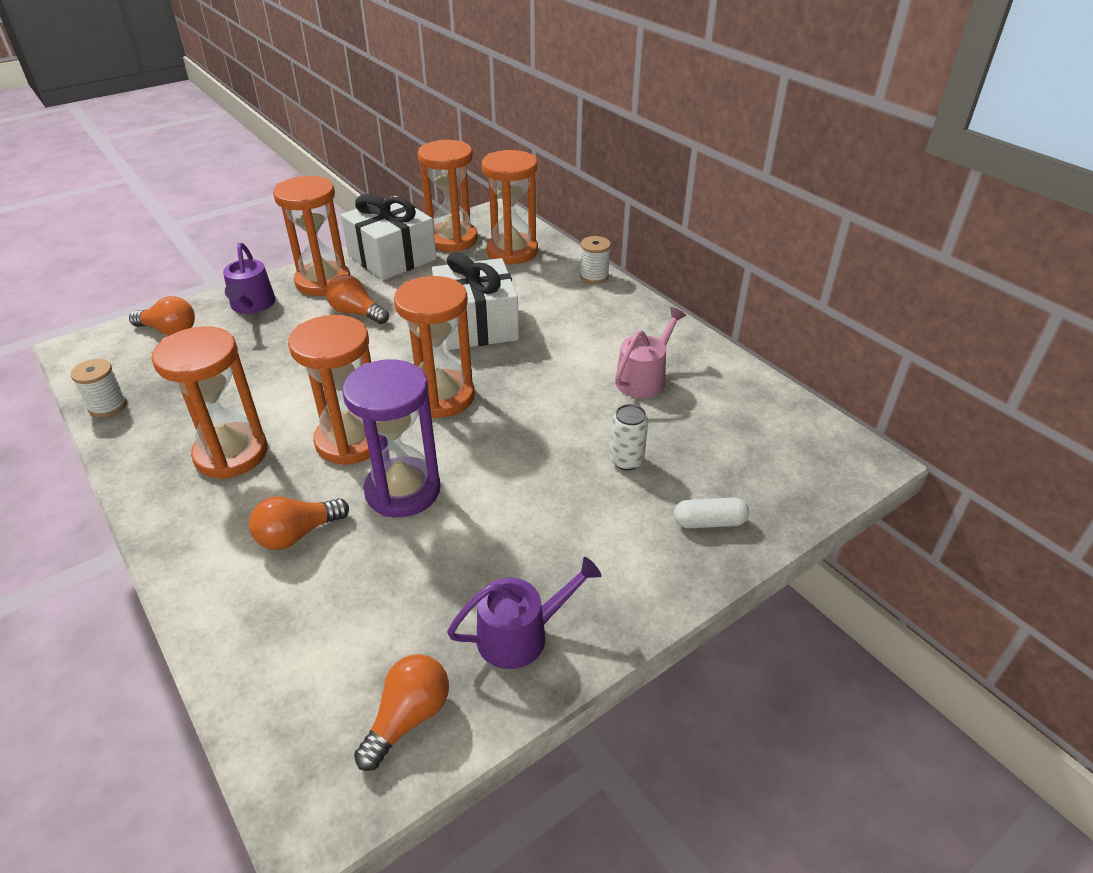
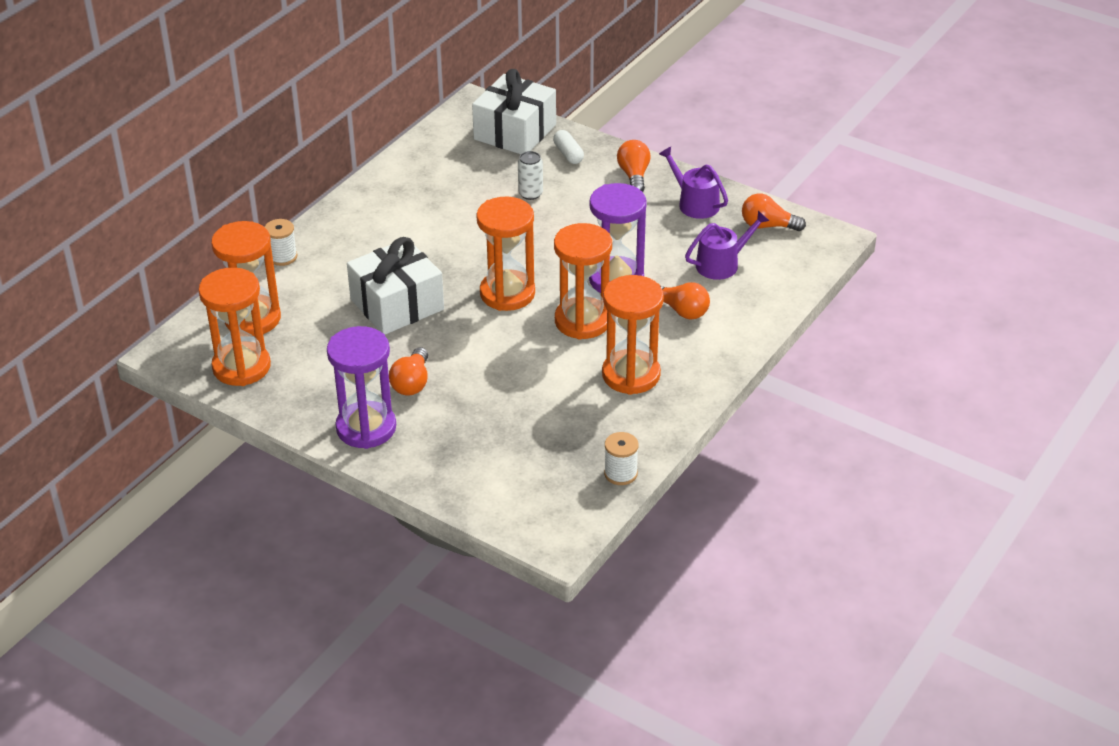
camera: 110 degrees left, 0 degrees up
(169, 331) = (500, 495): orange light bulb -> orange light bulb (634, 175)
(252, 305) = (431, 459): purple watering can -> purple watering can (722, 264)
(323, 282) = (366, 428): orange hourglass -> purple hourglass
(392, 257) = (296, 397): white gift -> white gift (515, 132)
(644, 378) = (431, 202): pink watering can -> none

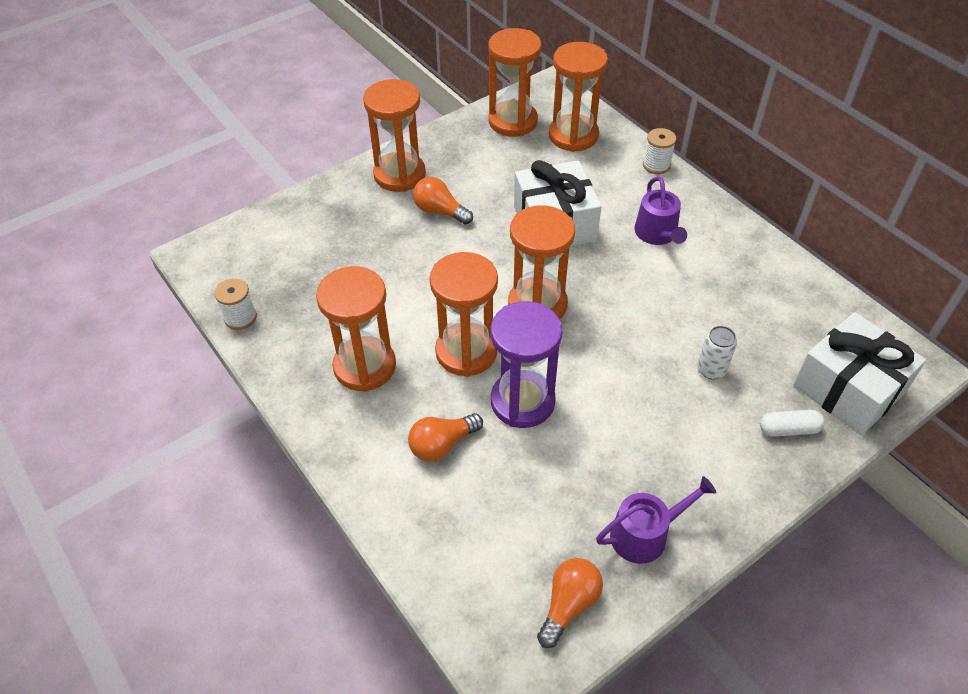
camera: 110 degrees right, 10 degrees up
(366, 428) = (399, 175): purple hourglass -> orange hourglass
(634, 175) = (725, 485): orange light bulb -> none
(722, 264) = (509, 518): purple watering can -> purple watering can (657, 234)

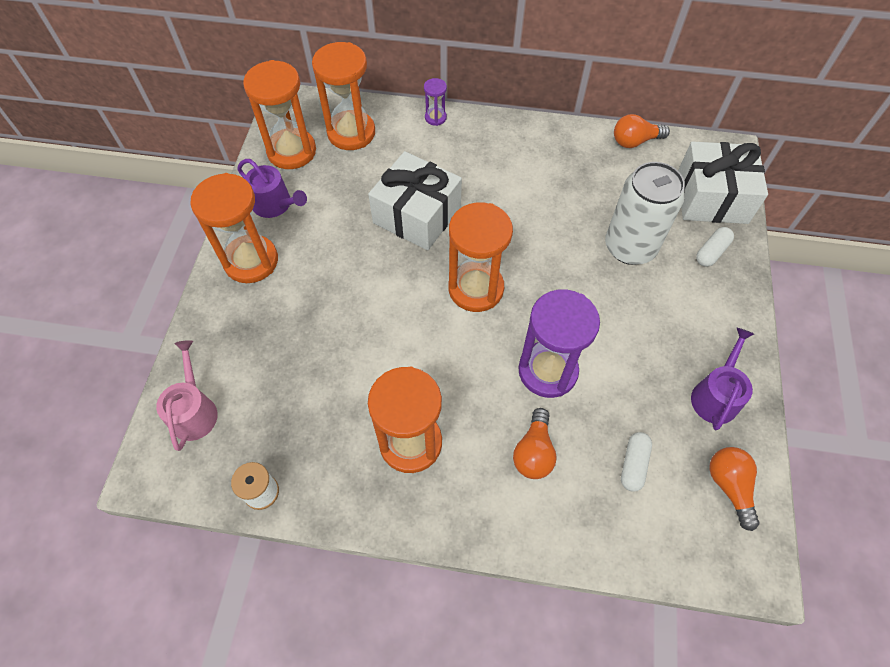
camera: 45 degrees left, 10 degrees up
(259, 240) = (194, 411): none -> pink watering can
(440, 211) = (320, 268): orange light bulb -> orange light bulb (634, 141)
(466, 352) = (469, 366): orange hourglass -> none
(508, 519) = (633, 464): none -> white capsule
(656, 165) = (435, 118): white spool -> purple hourglass
(657, 234) = (493, 172): purple watering can -> purple watering can (275, 204)
(711, 369) = (630, 247): white can -> white can, size x2.11

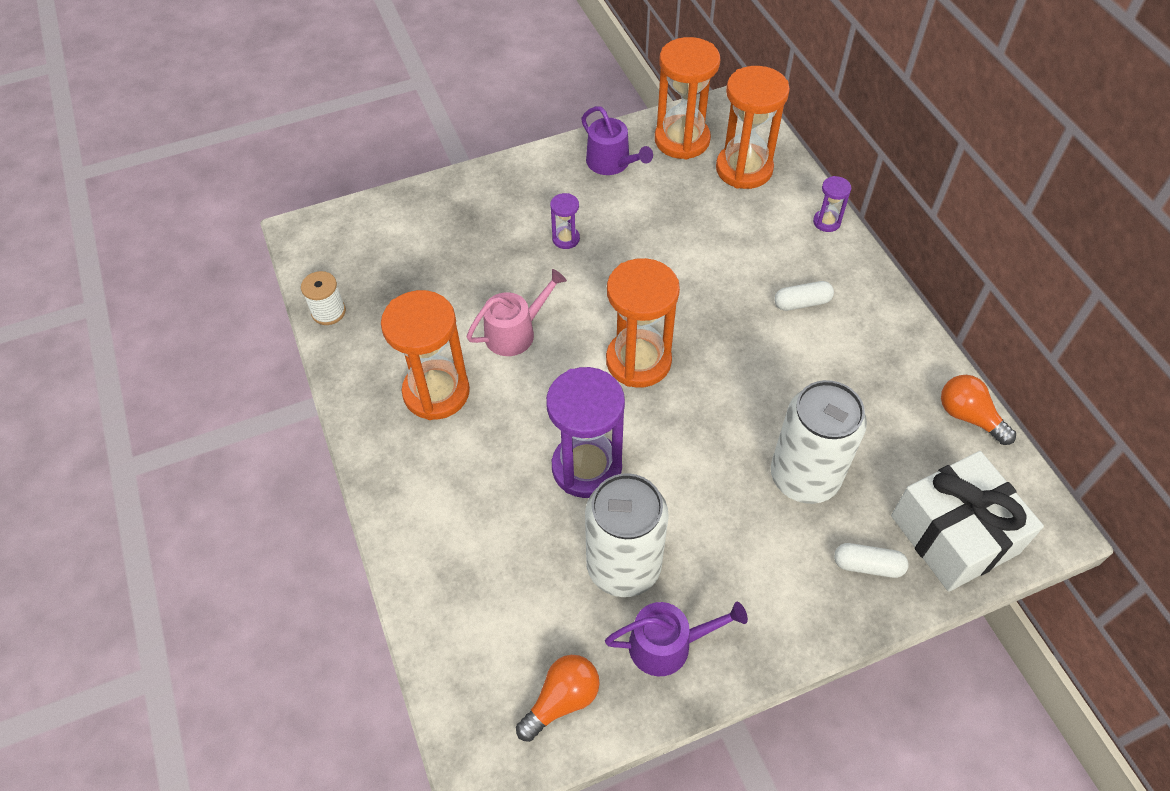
camera: 60 degrees right, 5 degrees down
(194, 411) = (372, 229): pink watering can -> pink watering can (515, 332)
(251, 261) = (539, 181): orange hourglass -> none
(275, 204) = (612, 163): purple watering can -> purple watering can turned 45 degrees counterclockwise
(325, 274) = (566, 239): none -> purple hourglass
(417, 215) = (688, 270): white gift -> none
(533, 452) = (488, 496): orange light bulb -> none
(633, 464) = (529, 593): white capsule -> white capsule (802, 303)
(642, 390) = (623, 566): none -> white can

